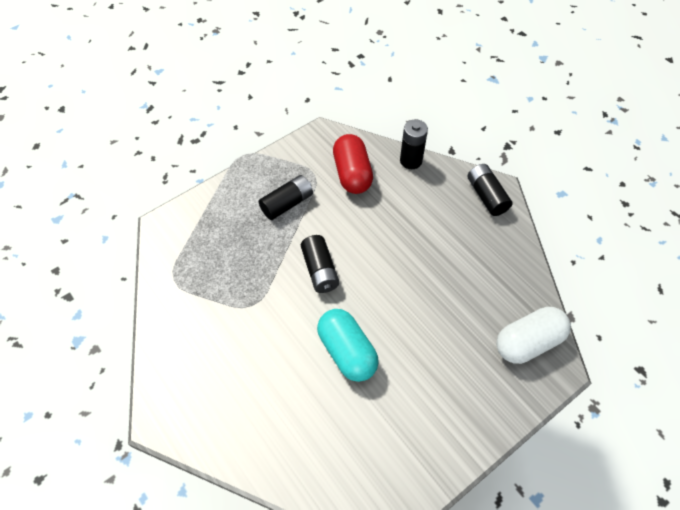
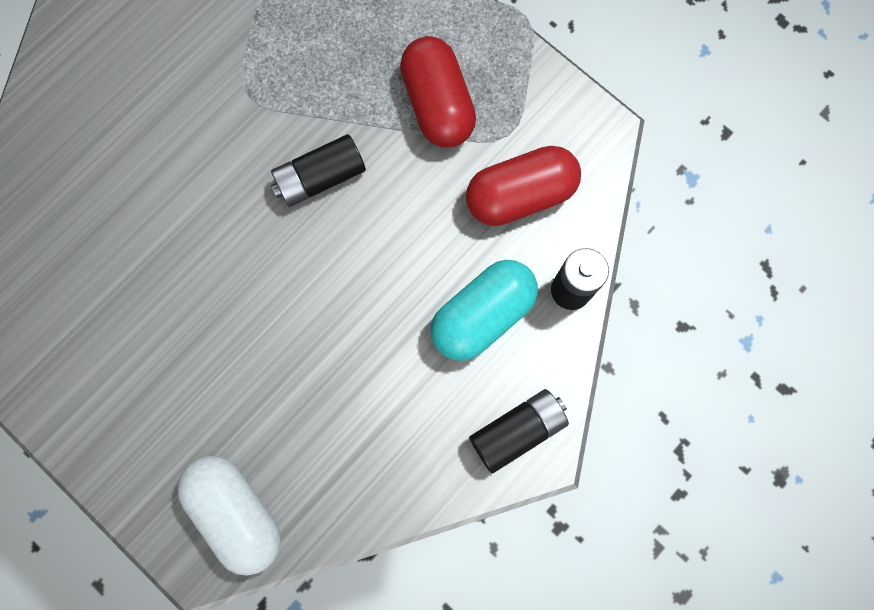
camera: 80 degrees right, 20 degrees up
(287, 204) = (437, 105): black battery -> red capsule
(347, 352) = (188, 240): turquoise capsule -> turquoise capsule (482, 315)

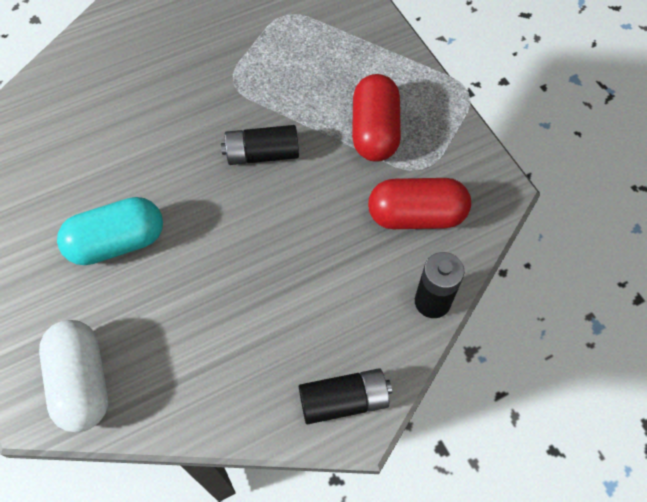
camera: 20 degrees right, 15 degrees down
(482, 315) = (350, 296): turquoise capsule -> turquoise capsule (117, 242)

